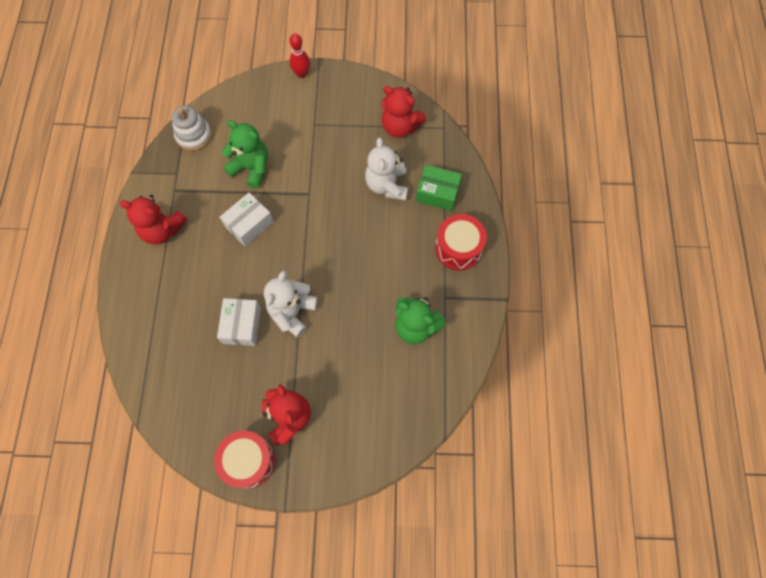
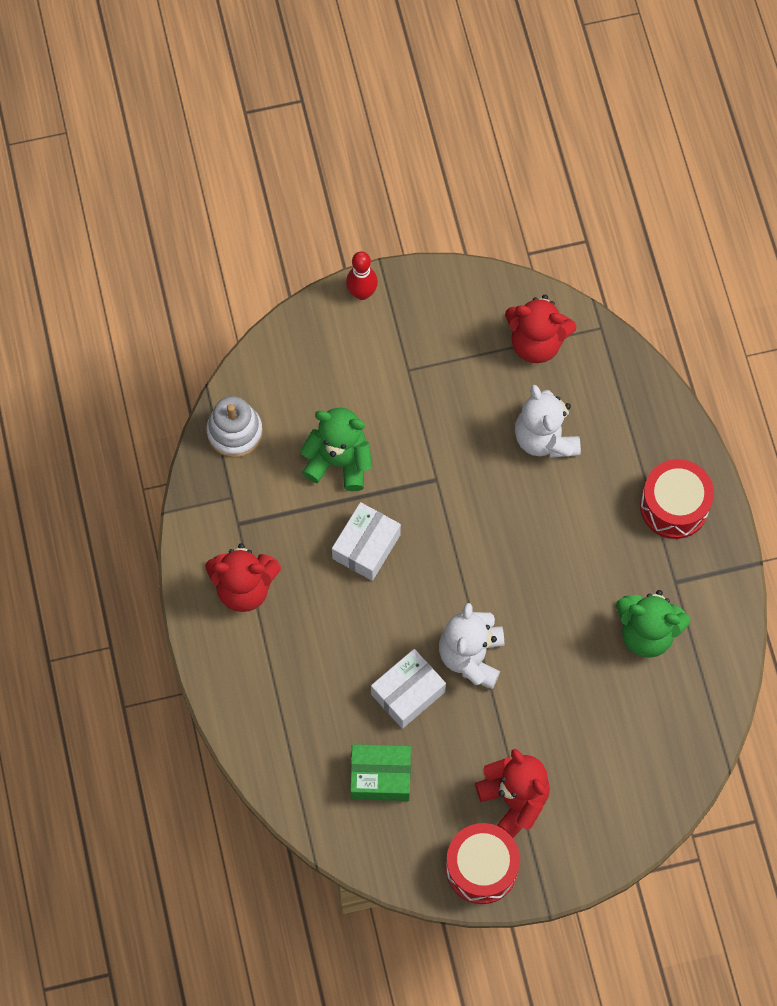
camera: 15 degrees left, 0 degrees up
(242, 325) = (408, 693): white box -> white box turned 60 degrees clockwise
(437, 193) = (621, 432): green box -> green box (380, 776)

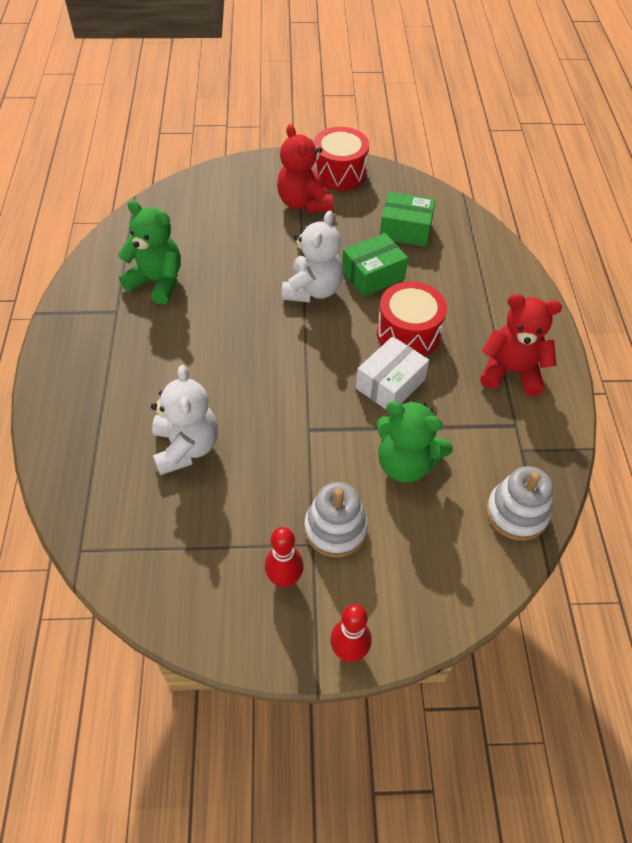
camera: 170 degrees left, 15 degrees down
(391, 387) = (335, 529): none -> white stacking toy
(408, 693) = (373, 275): white box -> green box
(425, 337) = (284, 579): none -> red bowling pin
(536, 342) = (158, 548): red teddy bear -> none
(674, 506) = (87, 367): red drum -> red drum (408, 333)

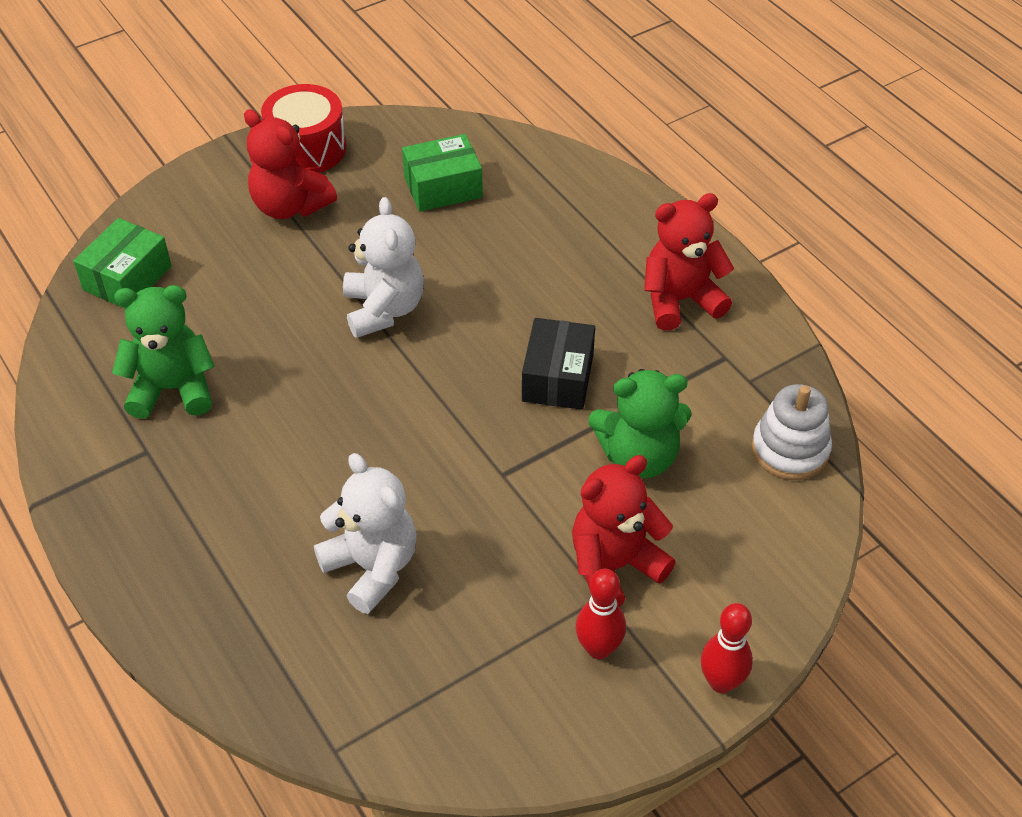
camera: 30 degrees left, 5 degrees down
(335, 529) = (614, 566): white stacking toy -> red teddy bear
(373, 275) = (444, 259): green box -> green box (127, 278)
(390, 384) = (558, 378): white box -> black box
(408, 333) = (536, 309): red drum -> none

